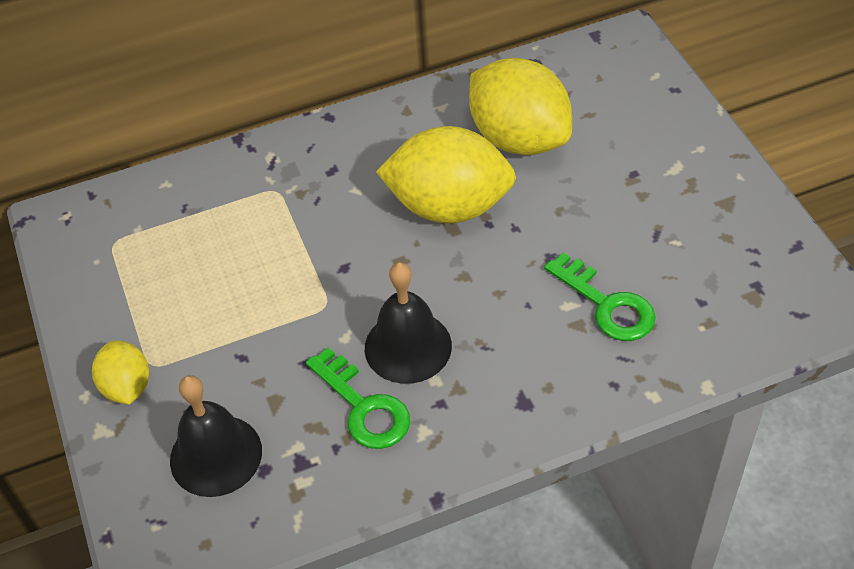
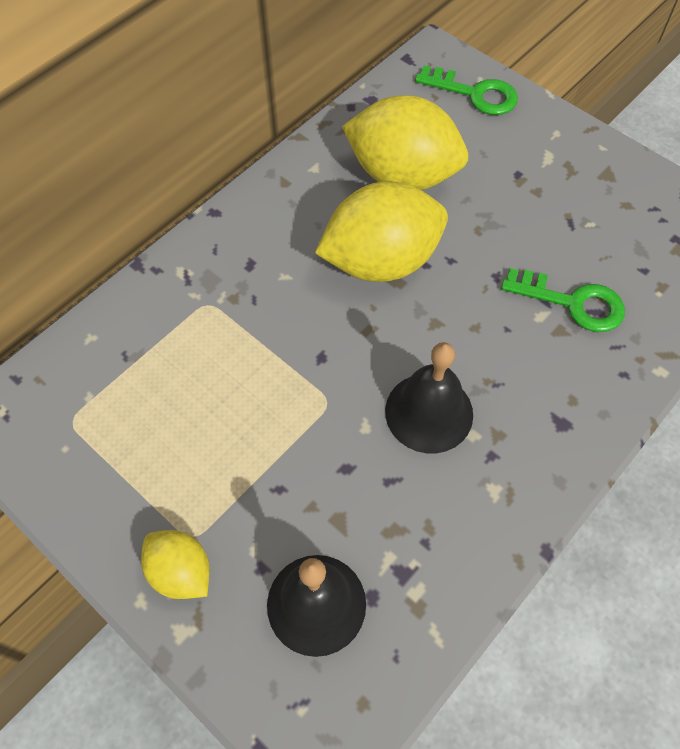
camera: 30 degrees left, 10 degrees up
(363, 407) = (426, 490): green key -> green key (474, 94)

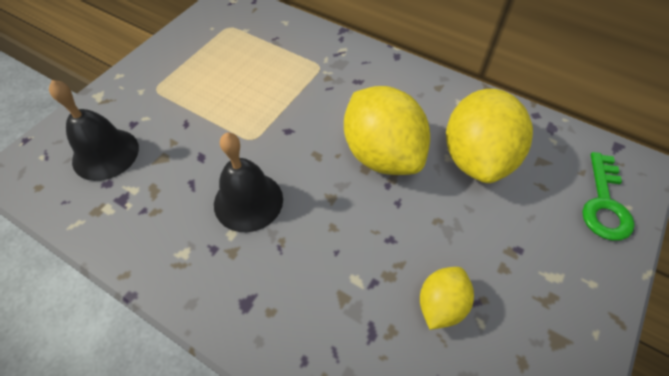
camera: 80 degrees right, 5 degrees down
(181, 572) = (133, 88): yellow lemon -> yellow lemon (441, 304)
(572, 303) = (376, 307): green key -> none

